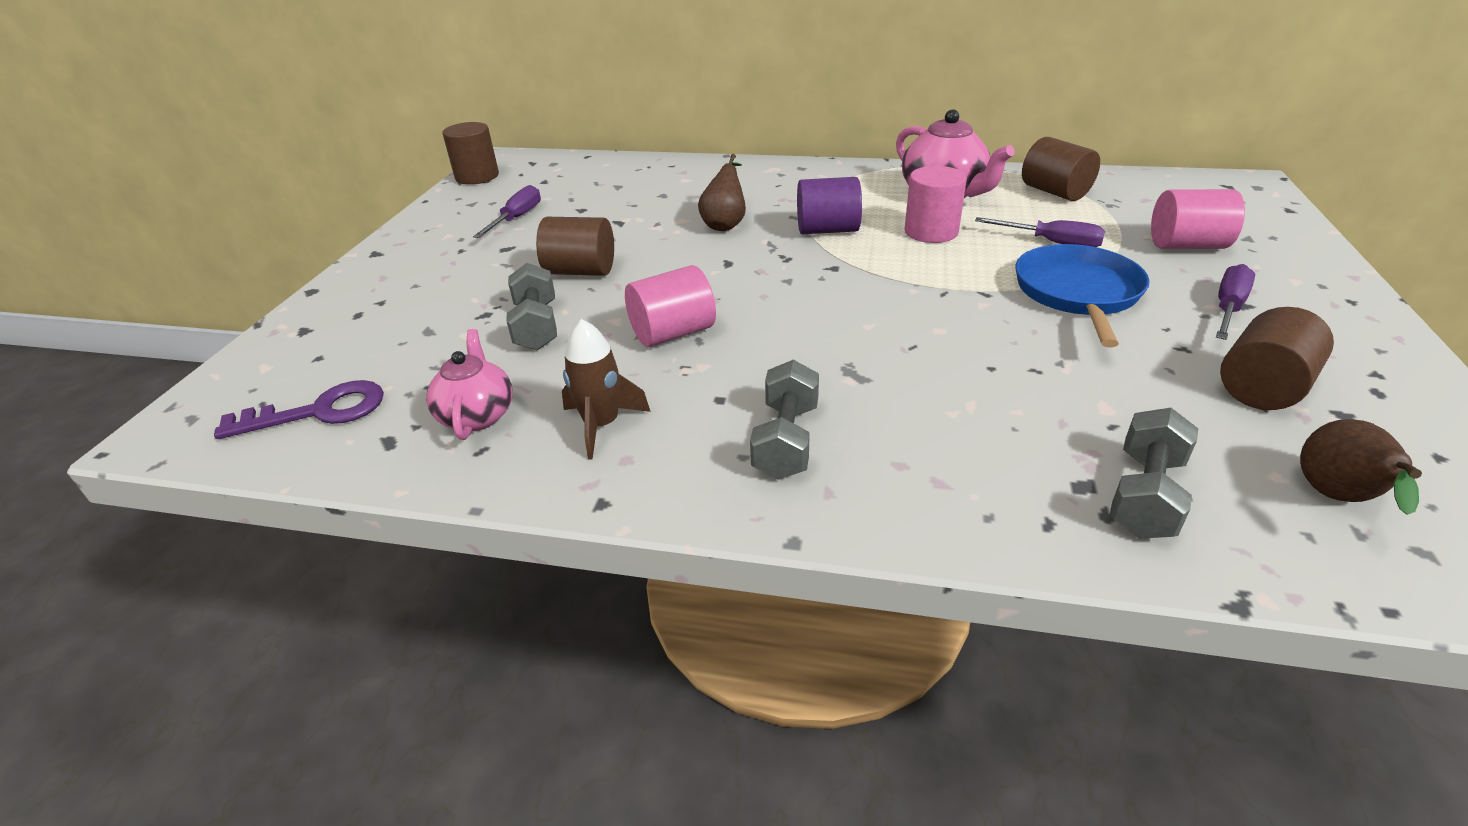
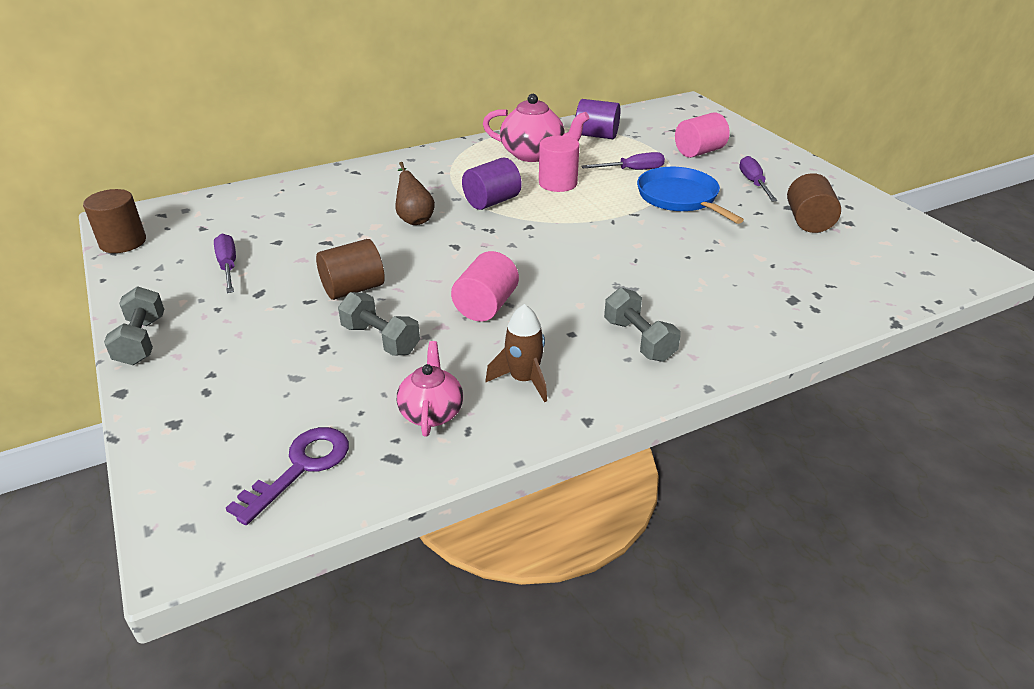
camera: 40 degrees left, 0 degrees up
(477, 415) = (431, 412): pink teapot -> pink teapot turned 45 degrees clockwise
(1055, 192) = (596, 135): brown cylinder -> purple cylinder
(1145, 495) = (819, 293): grey dumbbell -> grey dumbbell (142, 341)
(1337, 499) = (882, 263): brown pear -> none

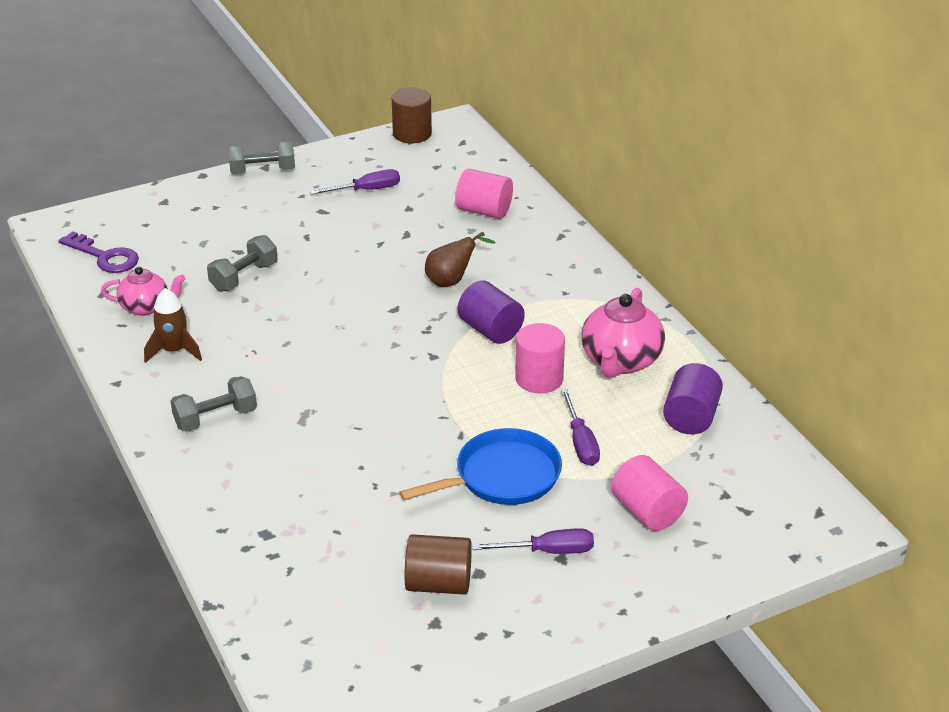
camera: 90 degrees right, 0 degrees up
(353, 289) = (322, 257): brown cylinder -> none
(486, 306) = (284, 330): pink cylinder -> pink cylinder (484, 211)

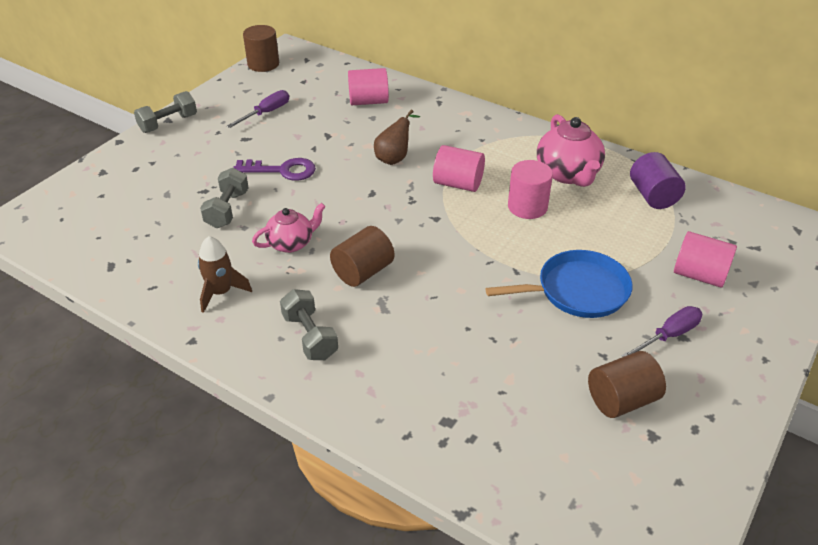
camera: 30 degrees left, 5 degrees up
(105, 257) = (86, 234): purple key -> purple key (282, 170)
(146, 307) = (162, 264): pink teapot -> pink teapot (291, 243)
(215, 418) = (310, 336): grey dumbbell -> grey dumbbell turned 60 degrees counterclockwise
(314, 380) = (363, 272): none -> brown cylinder
(490, 330) = (458, 184): purple cylinder -> pink cylinder
(502, 476) = (578, 290): blue pan -> blue pan turned 45 degrees clockwise
(580, 442) = (603, 242): purple screwdriver -> none

